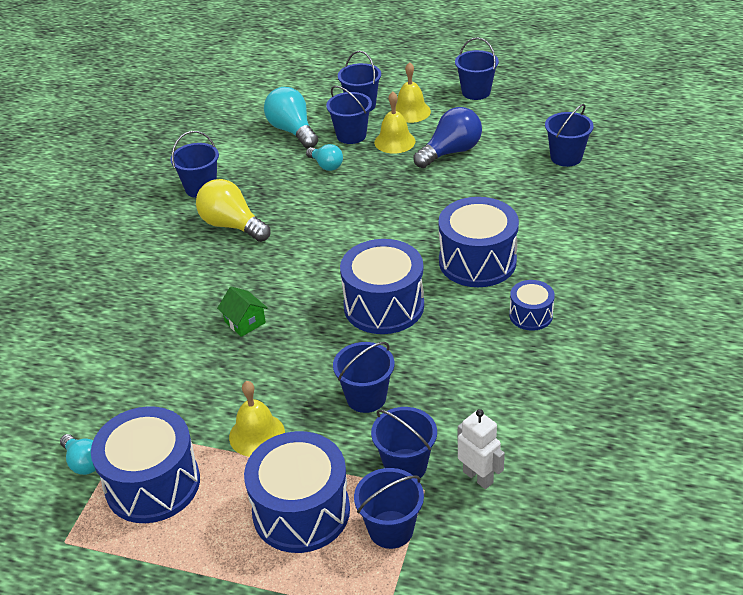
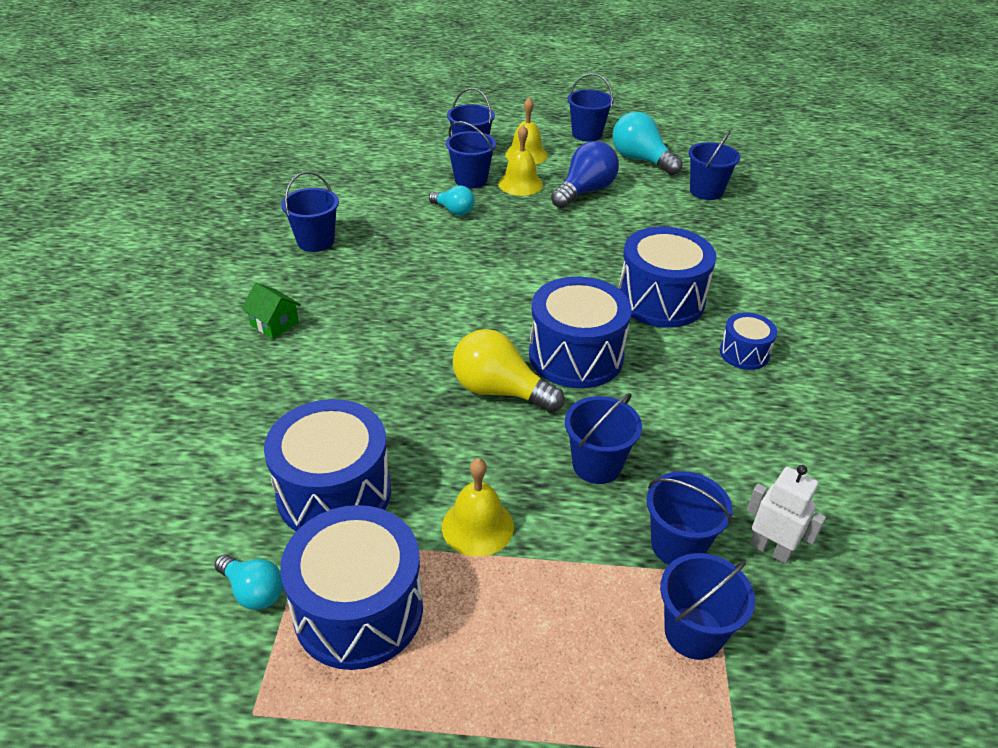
camera: 15 degrees left, 0 degrees up
(232, 225) = (366, 279): yellow light bulb -> yellow light bulb (500, 391)
(245, 322) = (416, 387): green house -> green house (274, 324)
(292, 131) = (403, 178): turquoise light bulb -> turquoise light bulb (641, 160)
(301, 511) = (570, 623): blue drum -> blue drum (334, 493)

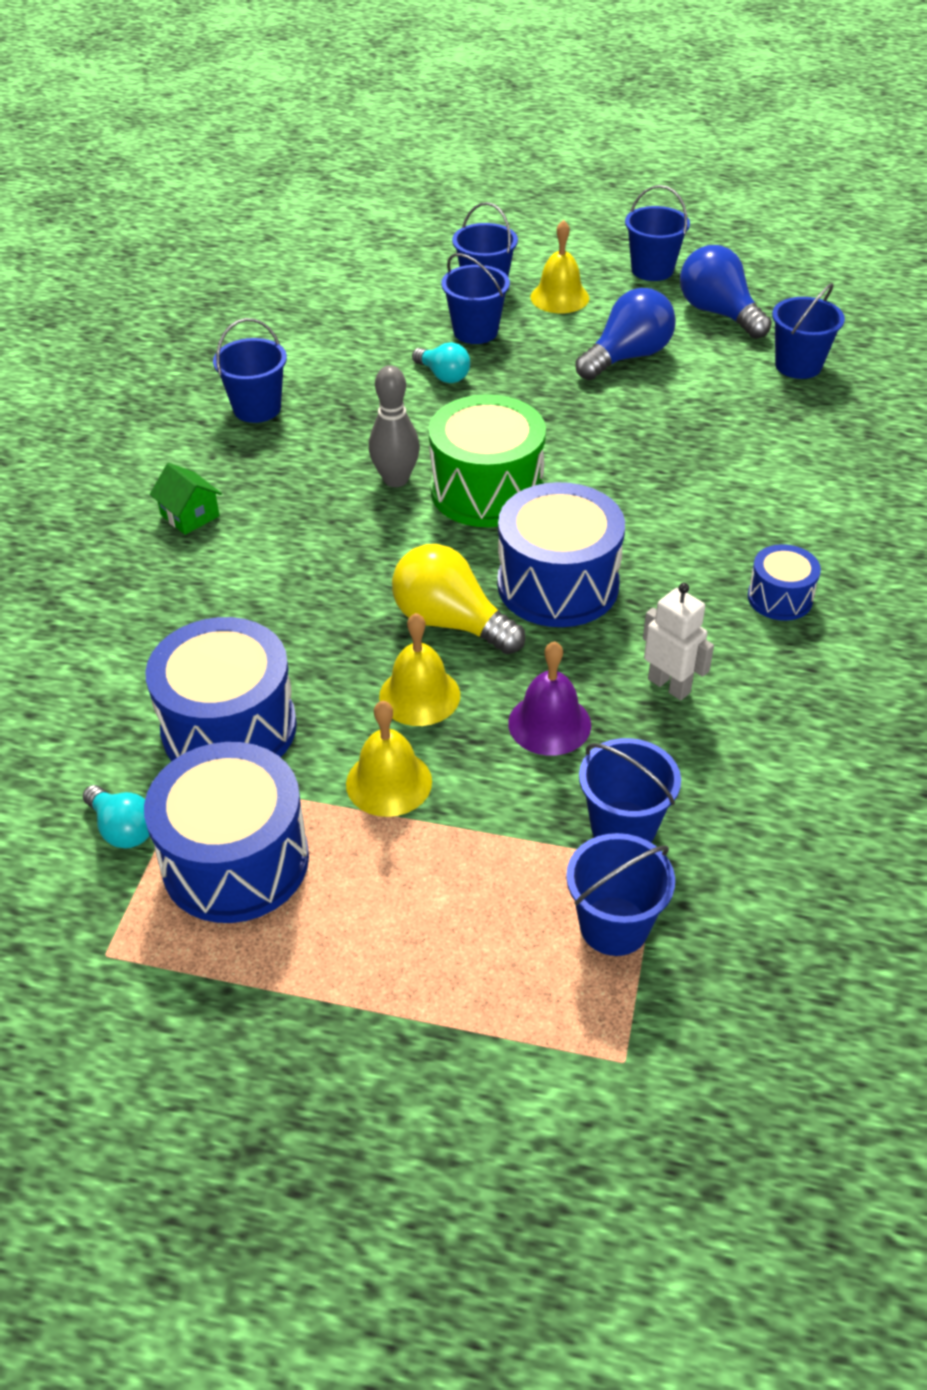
camera: 10 degrees right, 5 degrees up
(433, 286) = (396, 479): none -> grey bowling pin
(505, 290) = (486, 490): none -> green drum
(520, 184) = (541, 341): yellow bell -> yellow bell (419, 695)
(597, 465) = (549, 724): blue bucket -> purple bell
(641, 160) = (718, 313): turquoise light bulb -> blue light bulb
(660, 300) = (689, 518): blue drum -> none
(770, 549) = (736, 843): white robot -> white robot (669, 685)

